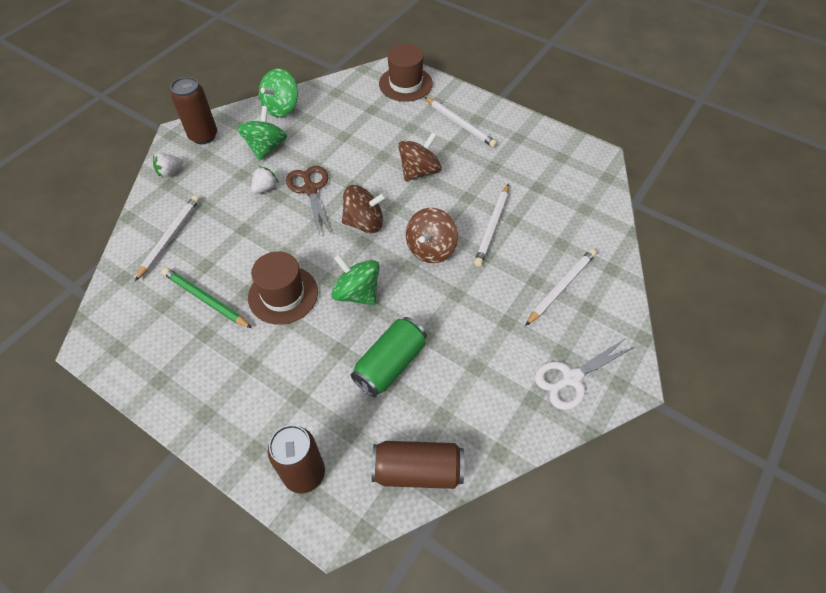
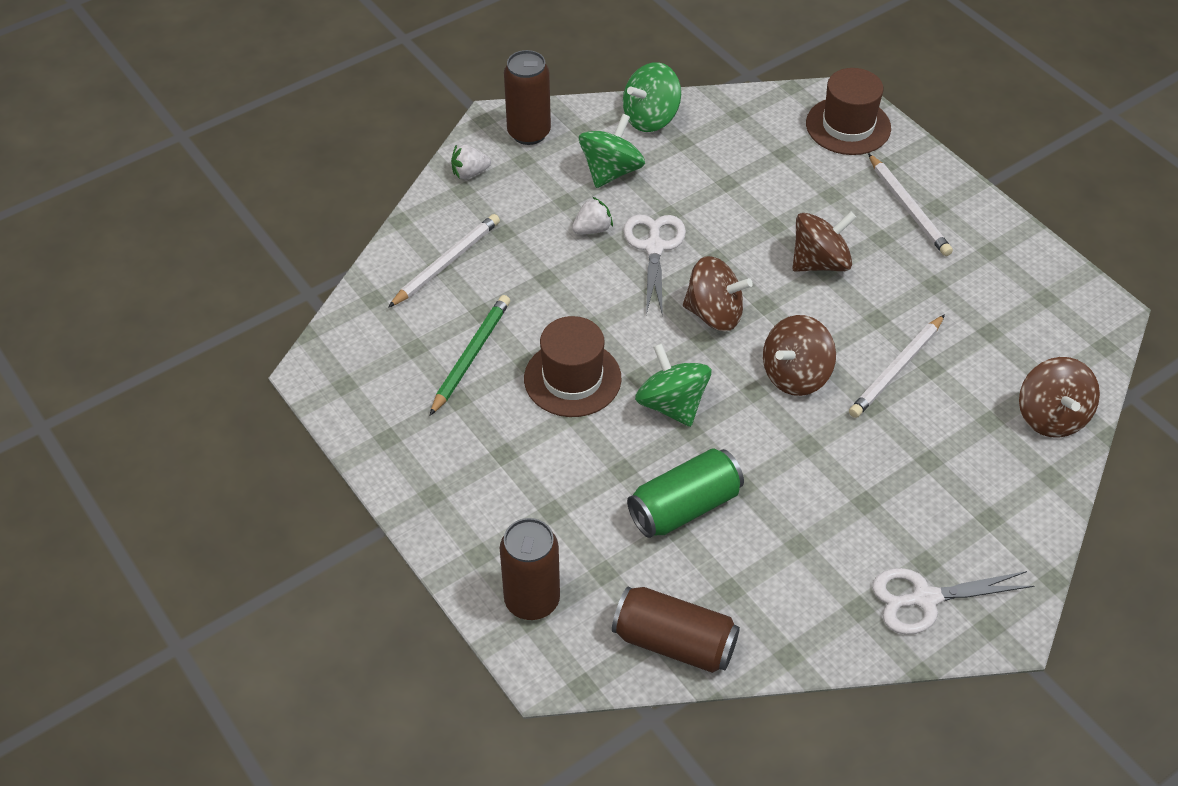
camera: 20 degrees right, 5 degrees down
(206, 299) = (471, 356): green pencil -> green pencil turned 60 degrees clockwise
(310, 189) = (654, 247): brown scissors -> white scissors
(561, 287) = (963, 479): white pencil -> none
(596, 230) = (1051, 416): none -> brown spinning top

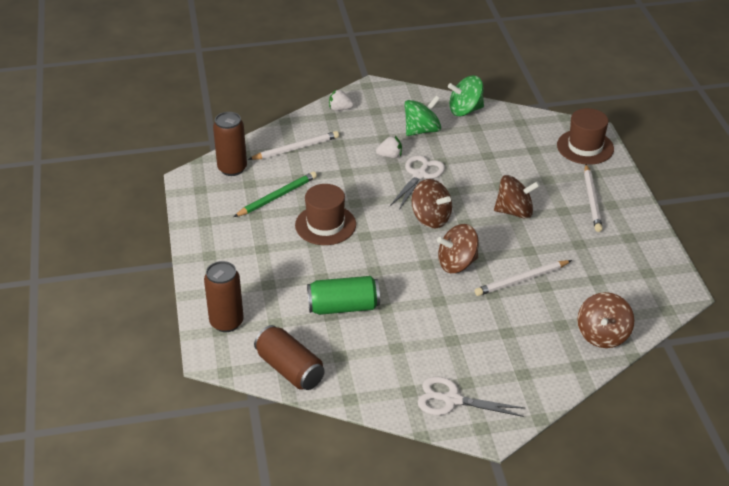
camera: 25 degrees right, 10 degrees down
(529, 133) = (388, 98): brown can -> brown can (232, 168)
(672, 404) = (373, 255): green spinning top -> none

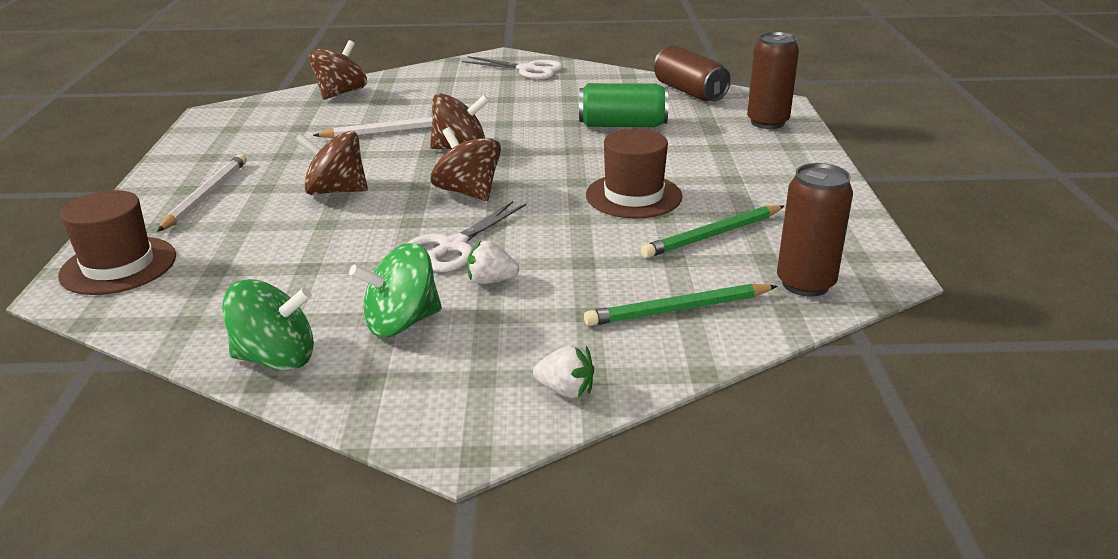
camera: 170 degrees left, 10 degrees down
(295, 148) = (678, 309): white pencil -> green pencil

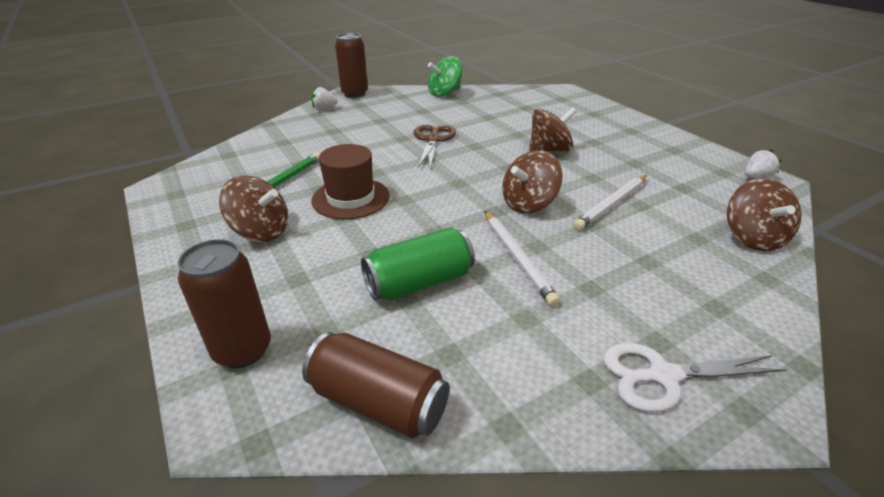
camera: 150 degrees right, 5 degrees up
(118, 266) = (568, 99): brown hat -> none
(206, 195) = (611, 130): white pencil -> white pencil (517, 258)
(401, 322) = (413, 110): green spinning top -> none
(452, 246) = (433, 140): white scissors -> brown scissors
(468, 192) = (469, 170): brown spinning top -> brown spinning top (261, 231)
(491, 281) = (393, 131): white strawberry -> white strawberry (756, 177)
(678, 309) = (288, 141): green pencil -> none
(805, 284) = (215, 168): brown can -> brown can (355, 94)

